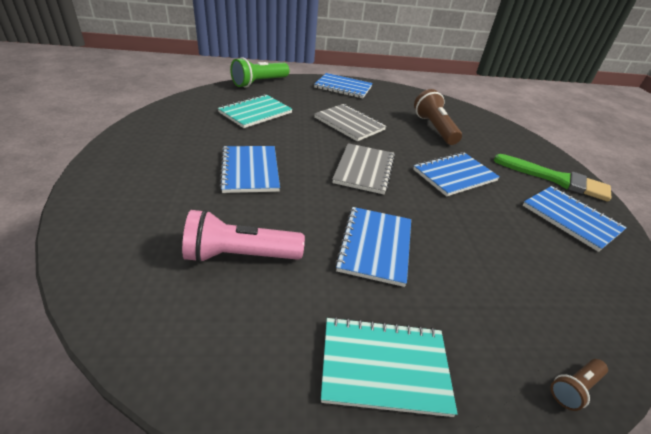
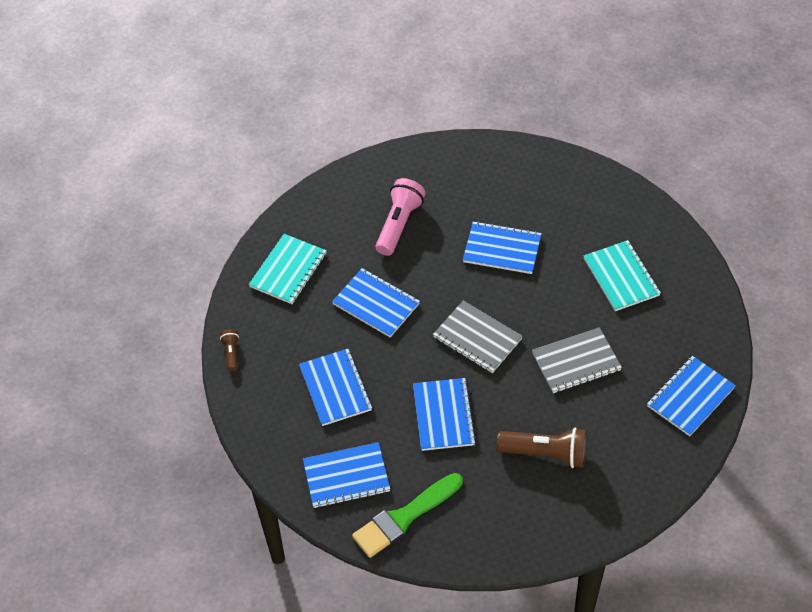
camera: 120 degrees right, 15 degrees up
(259, 83) = (713, 300): green flashlight -> none
(503, 251) = (335, 388): none -> blue notebook

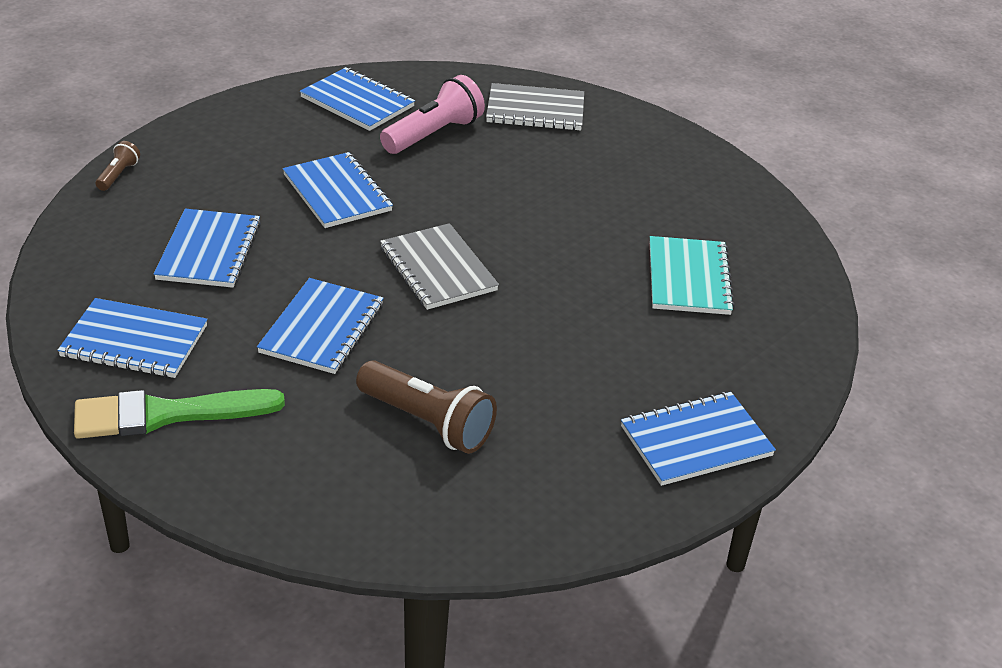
camera: 20 degrees right, 15 degrees down
(288, 270) = (261, 129): turquoise notebook -> none
(502, 249) = (545, 198): blue notebook -> blue notebook (357, 102)
(576, 362) = (554, 341): grey notebook -> grey notebook (535, 110)

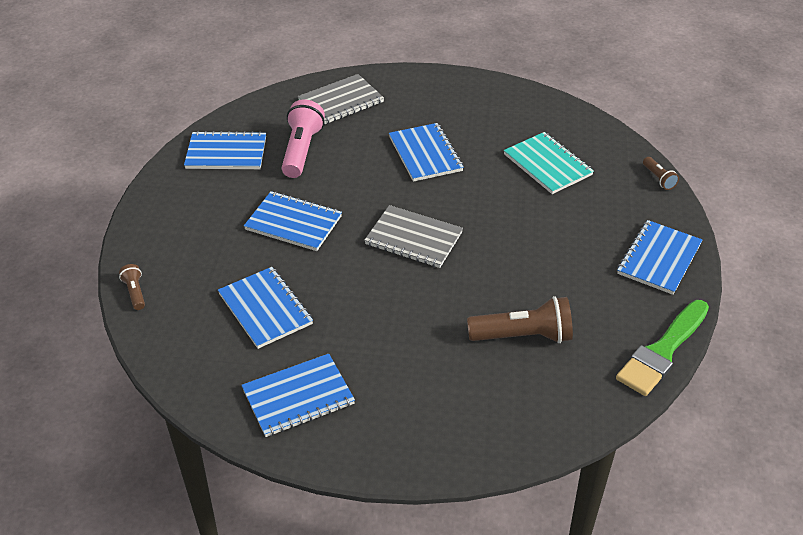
camera: 35 degrees left, 5 degrees up
(167, 414) = (379, 429): green brush -> green brush (662, 351)
(322, 328) = (397, 317): blue notebook -> blue notebook (425, 154)
(813, 362) = (658, 179): none -> brown flashlight

